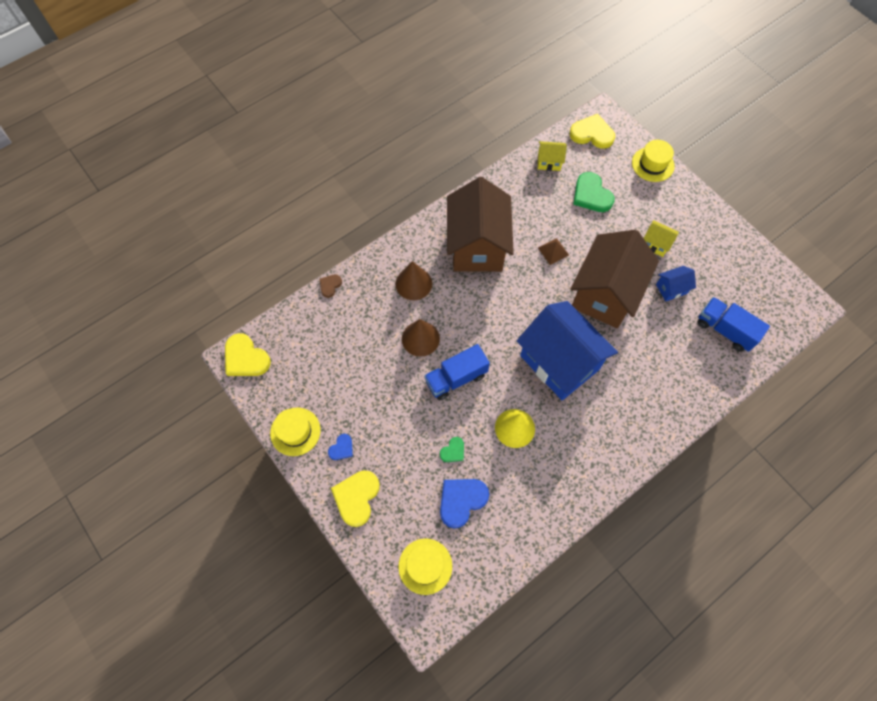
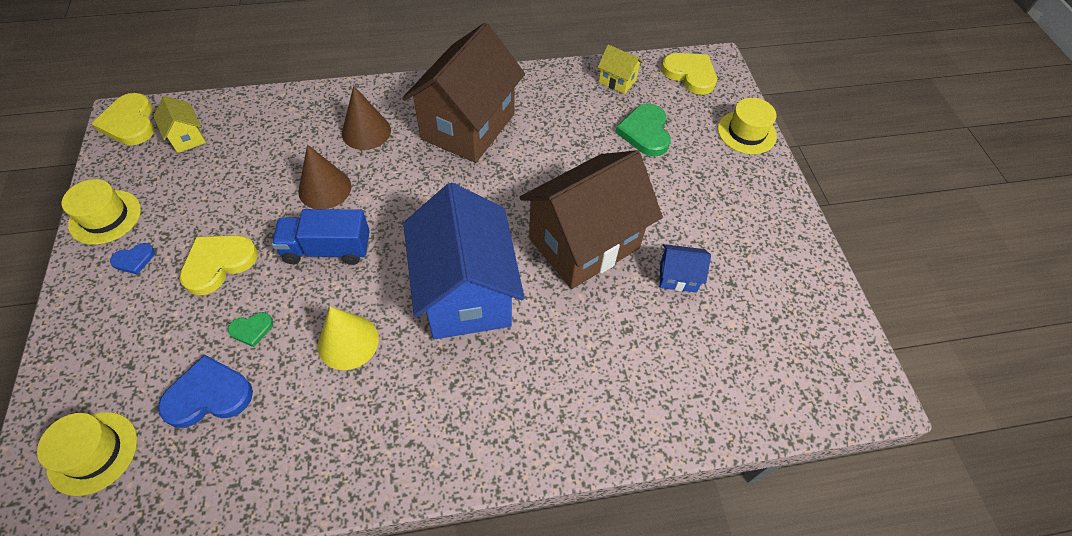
camera: 25 degrees right, 10 degrees down
(330, 286) = (277, 95): brown heart -> none
(356, 497) = (97, 323): yellow heart -> yellow heart (218, 264)
(553, 251) = (554, 169): brown pyramid -> none
(655, 244) = (691, 217): yellow house -> yellow house (187, 137)
(725, 330) = (722, 362): blue truck -> none

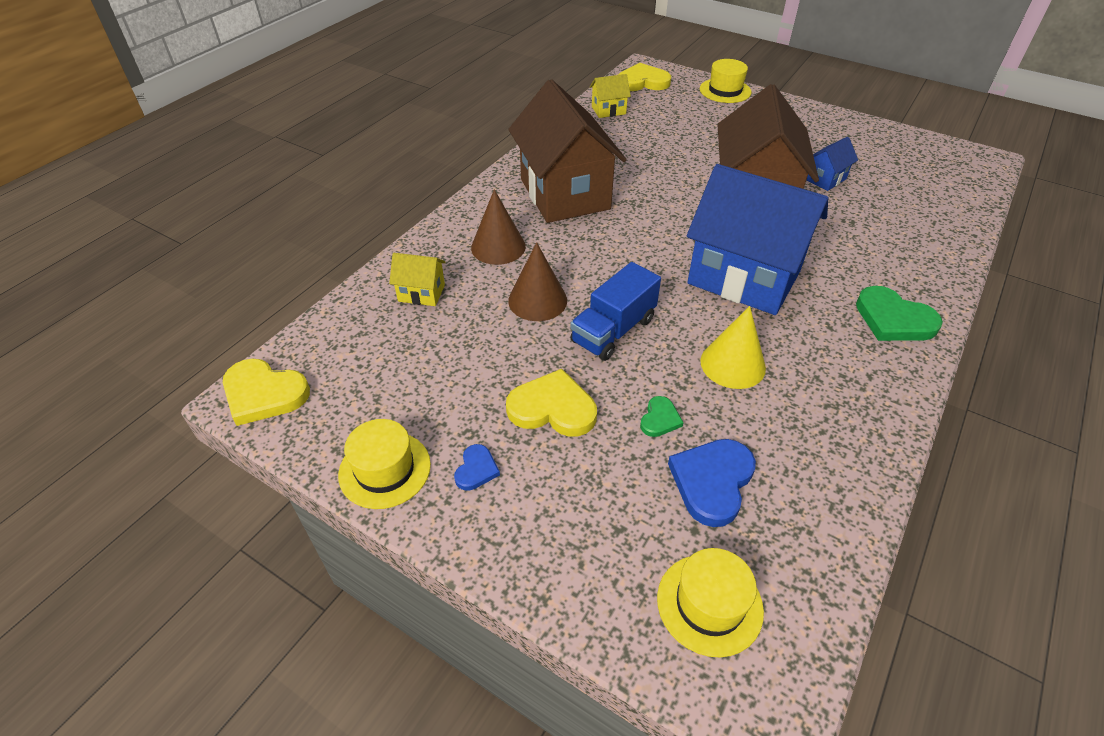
camera: 45 degrees left, 10 degrees down
(187, 137) = (348, 360): yellow house -> yellow house (421, 293)
(218, 264) = (552, 408): yellow heart -> yellow heart turned 105 degrees clockwise
(645, 132) = (675, 125): green heart -> green heart (893, 319)

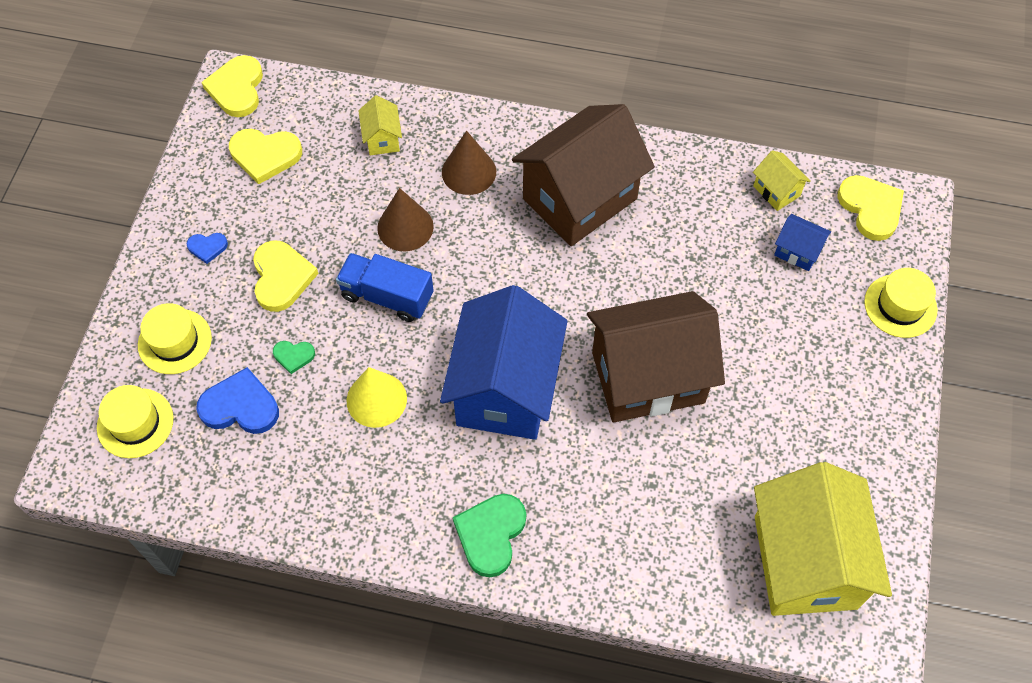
camera: 70 degrees right, 15 degrees up
(378, 388) = (265, 155): none -> yellow heart
(385, 469) = (191, 192): yellow hat -> yellow hat (175, 341)
(825, 179) = (731, 448): blue house -> blue house (797, 251)
(923, 171) = (805, 562): none -> yellow house

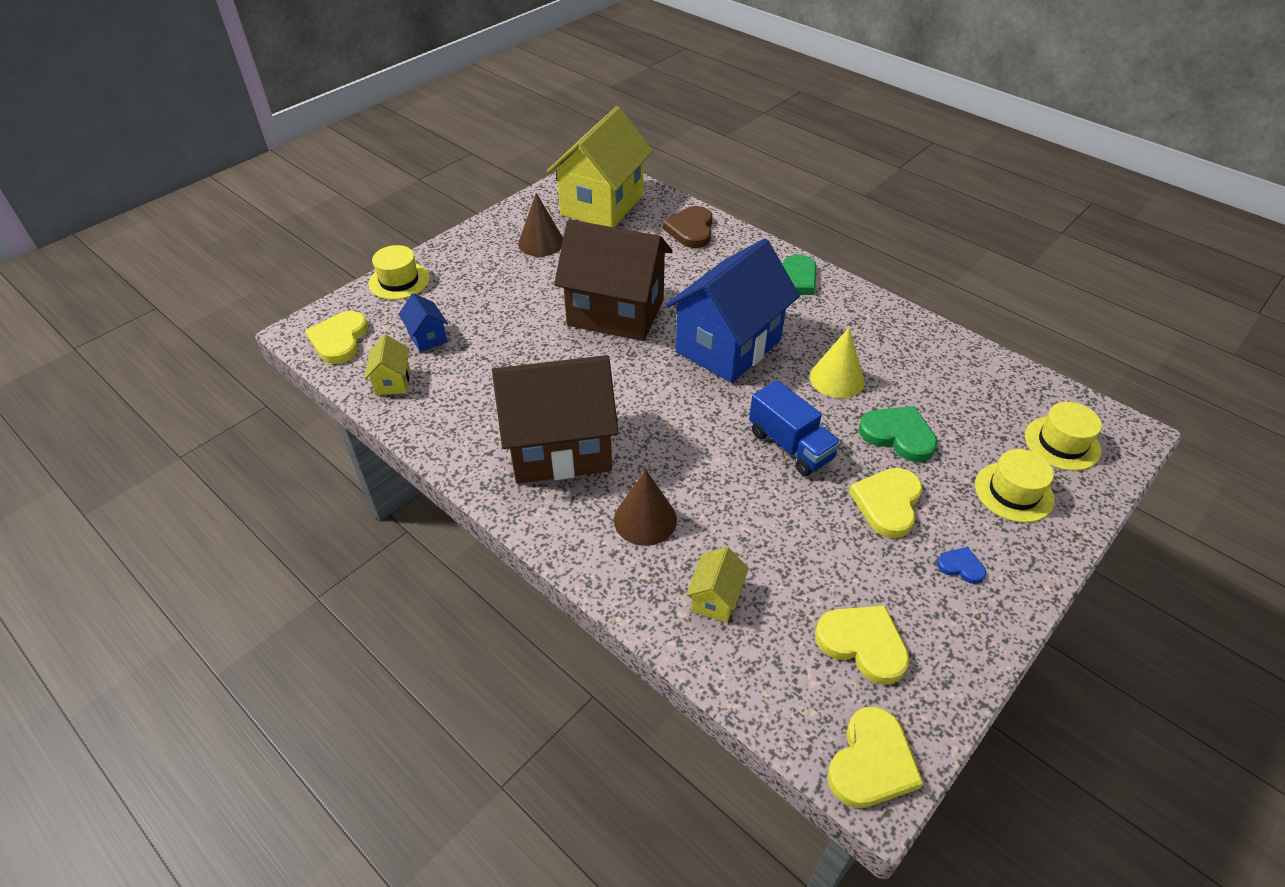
camera: 150 degrees left, 15 degrees down
(240, 406) = (959, 418): blue heart -> none
(294, 356) = (898, 435): green heart -> green heart, size x1.89
(405, 227) = (741, 496): brown cone -> brown cone (541, 242)
(661, 569) = (691, 230): none -> brown heart

